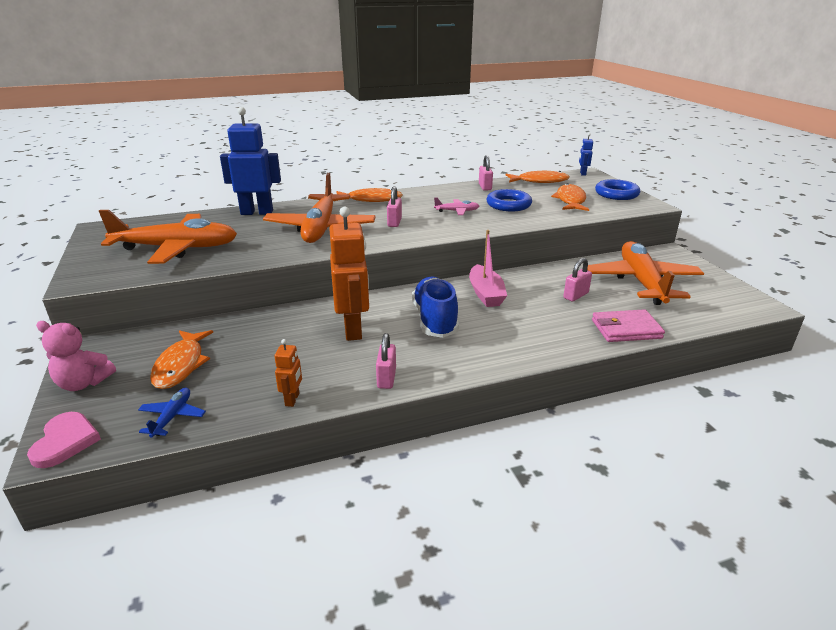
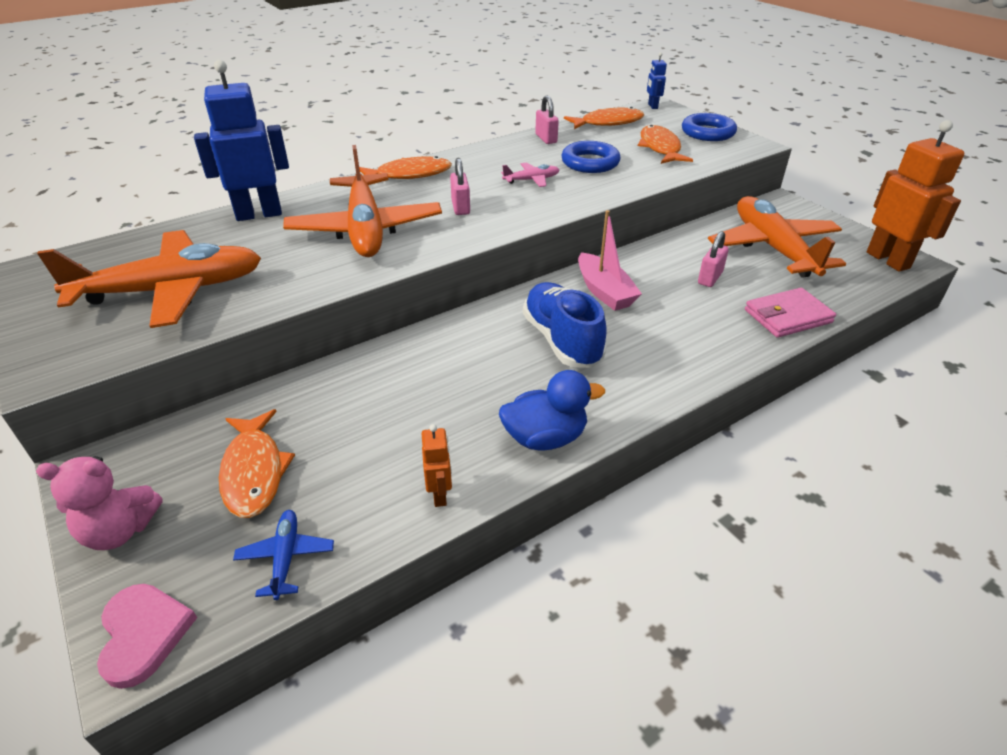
camera: 15 degrees left, 10 degrees up
(353, 330) = (466, 372): orange robot -> orange robot (888, 260)
(386, 378) = (545, 438): pink padlock -> blue duck

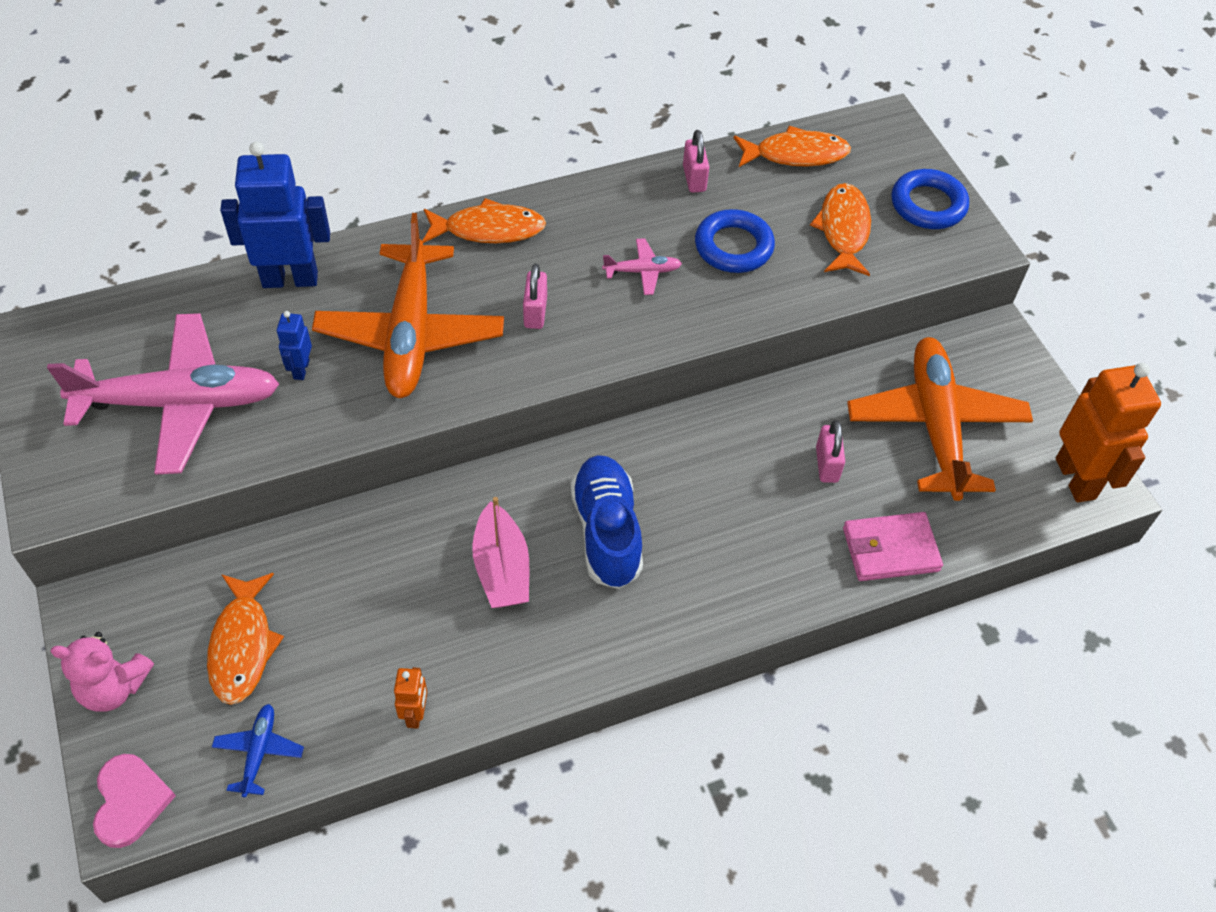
camera: 10 degrees right, 15 degrees up
(172, 291) = (180, 403): orange plane -> pink plane
(545, 438) = (541, 667): blue duck -> none
(604, 291) = (686, 462): pink boat -> pink boat (501, 568)
(652, 106) = (878, 122): blue robot -> blue robot (301, 369)
(710, 278) = (826, 464): pink padlock -> pink padlock turned 45 degrees counterclockwise

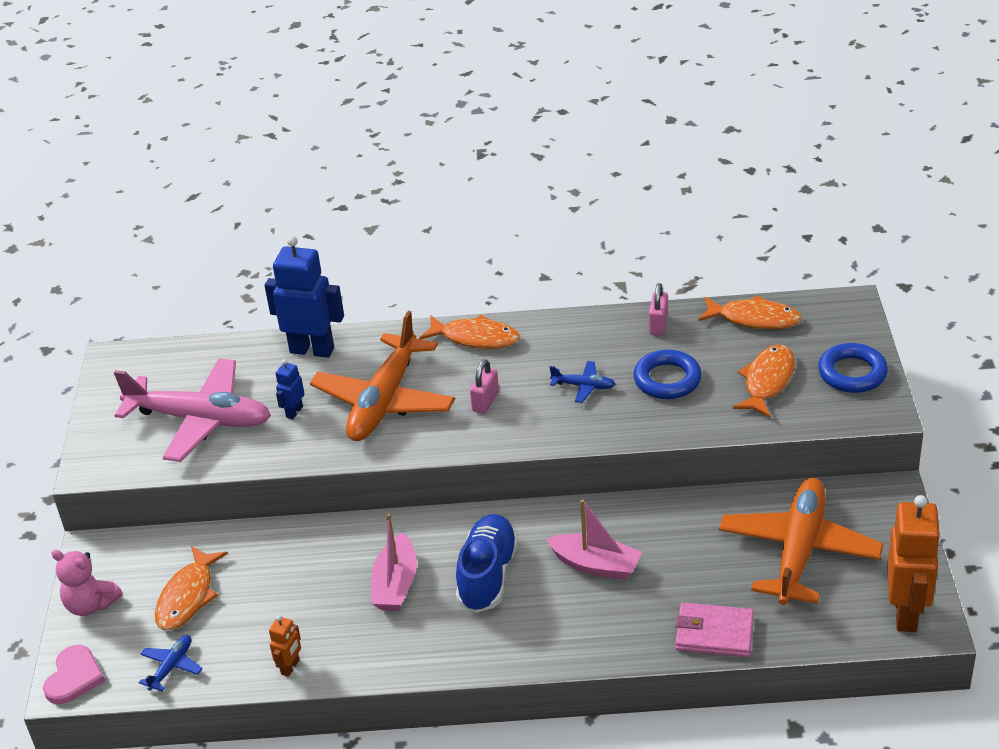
camera: 25 degrees right, 15 degrees down
(643, 271) = (584, 386): pink plane -> blue plane
(725, 491) = (595, 565): none -> pink boat
(826, 464) = (690, 562): pink padlock -> none

